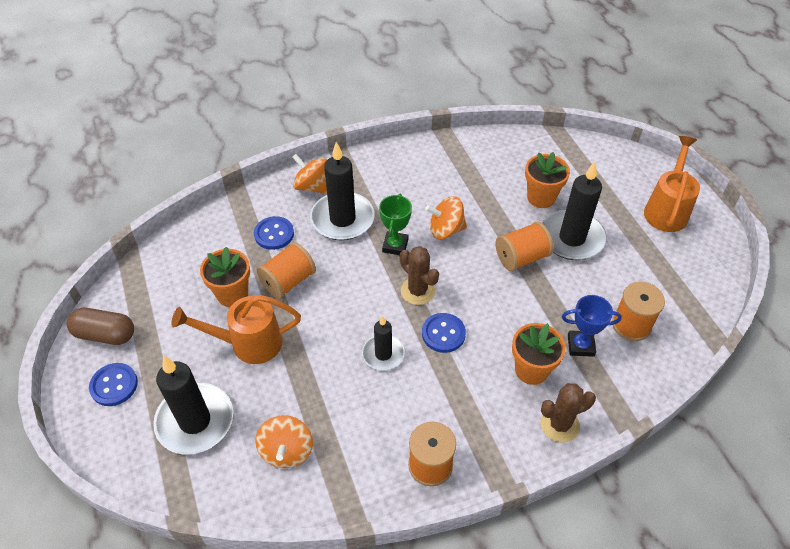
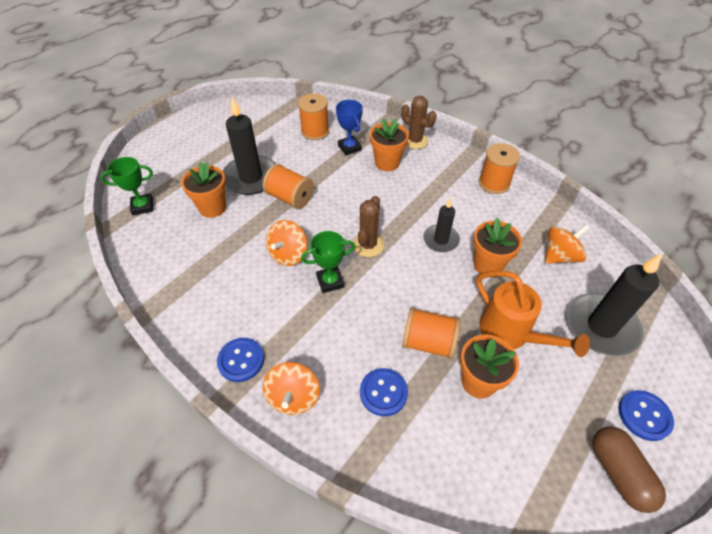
camera: 120 degrees left, 0 degrees up
(325, 375) = (488, 265): none -> orange flower pot
(342, 219) = (324, 340): black candle -> none
(443, 334) = (395, 214): blue button -> blue button (241, 360)
(445, 230) = (288, 254): orange spinning top -> orange spinning top turned 60 degrees clockwise
(570, 153) = (142, 206): none -> green trophy
(667, 209) = (190, 139): orange watering can -> none

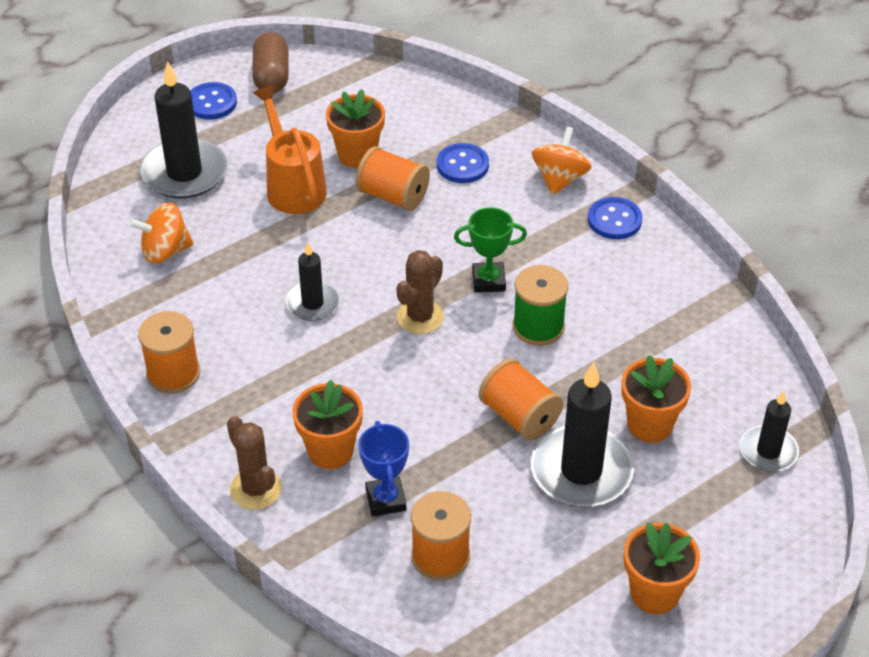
camera: 165 degrees left, 5 degrees down
(142, 206) = (768, 451): green trophy -> black candle
(288, 254) = (538, 327): orange spinning top -> green spool
(488, 265) = (269, 259): orange flower pot -> orange flower pot (654, 593)

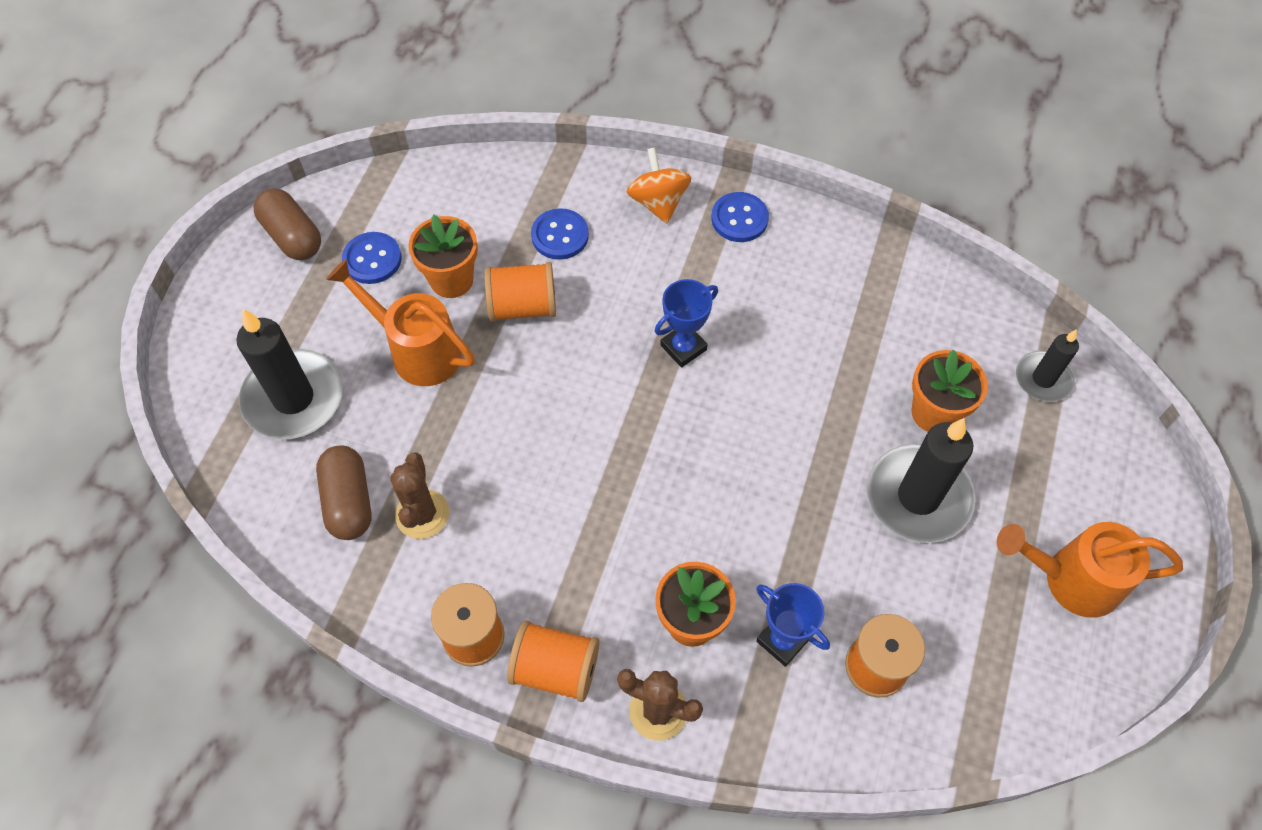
camera: 35 degrees left, 15 degrees up
(165, 251) = (349, 501): orange spinning top -> brown capsule
(211, 103) = (254, 300): blue button -> blue button (372, 259)
(312, 303) = (543, 471): black candle -> none
(420, 317) = (654, 424): brown cactus -> brown cactus (422, 514)
(488, 281) = (683, 347): green trophy -> blue trophy
(519, 416) = (824, 474): orange spool -> orange spool (556, 669)
(538, 327) = (764, 370): green spool -> none
(654, 593) = (1070, 579): orange flower pot -> orange watering can

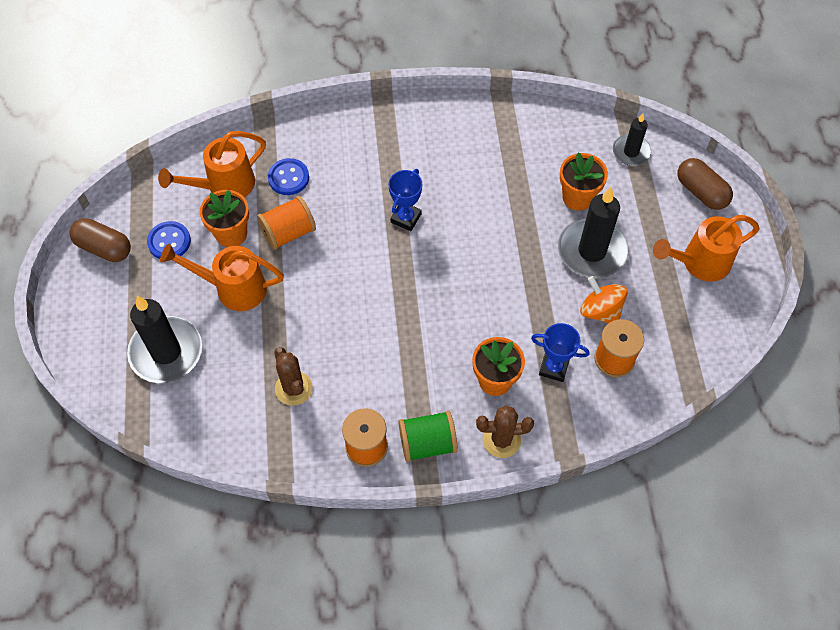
camera: 25 degrees left, 0 degrees up
(349, 501) = (240, 400): brown capsule -> brown capsule (701, 192)
(475, 215) = (224, 186): none -> orange watering can
(556, 669) = (427, 443): orange spool -> green spool
(658, 202) = (342, 132): orange spinning top -> orange spinning top (600, 311)
(739, 219) = (400, 123): blue button -> none

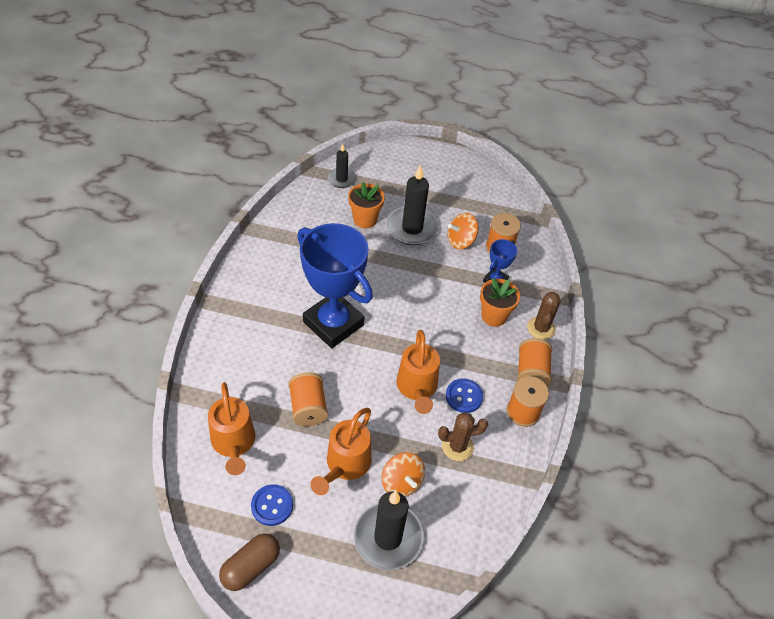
camera: 75 degrees left, 10 degrees down
(231, 234) = (288, 452): orange flower pot -> none
(231, 346) = (401, 482): none -> orange spinning top
(288, 178) = (252, 391): blue button -> blue button (464, 396)
(406, 218) = (333, 323): blue trophy -> blue trophy, size x2.23
(427, 443) = (531, 372): green spool -> orange spool
(699, 263) = (444, 180): orange watering can -> orange watering can (417, 388)
(701, 192) = (391, 159): brown capsule -> none

